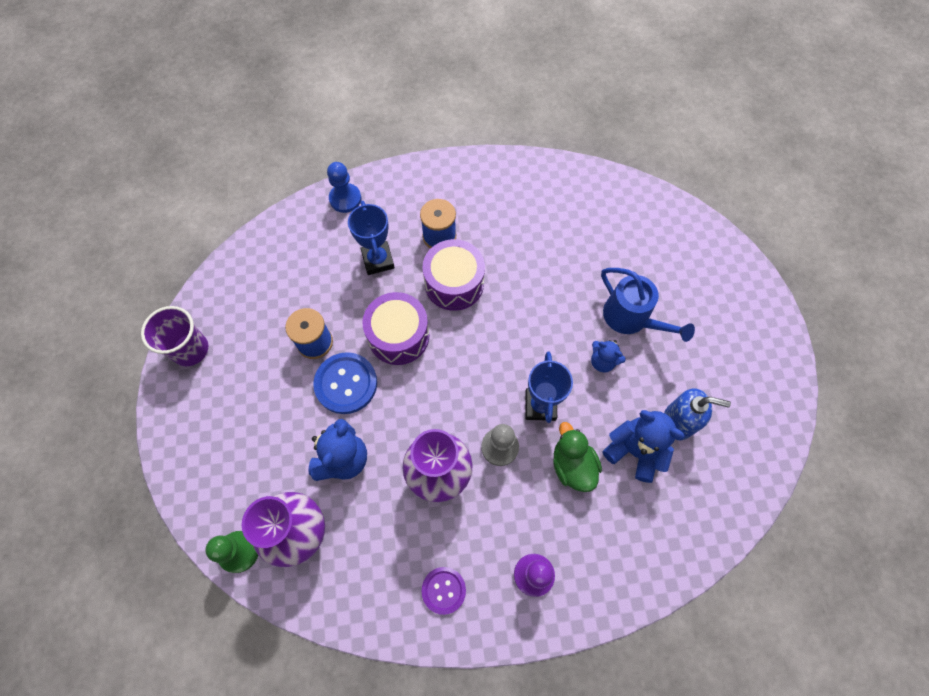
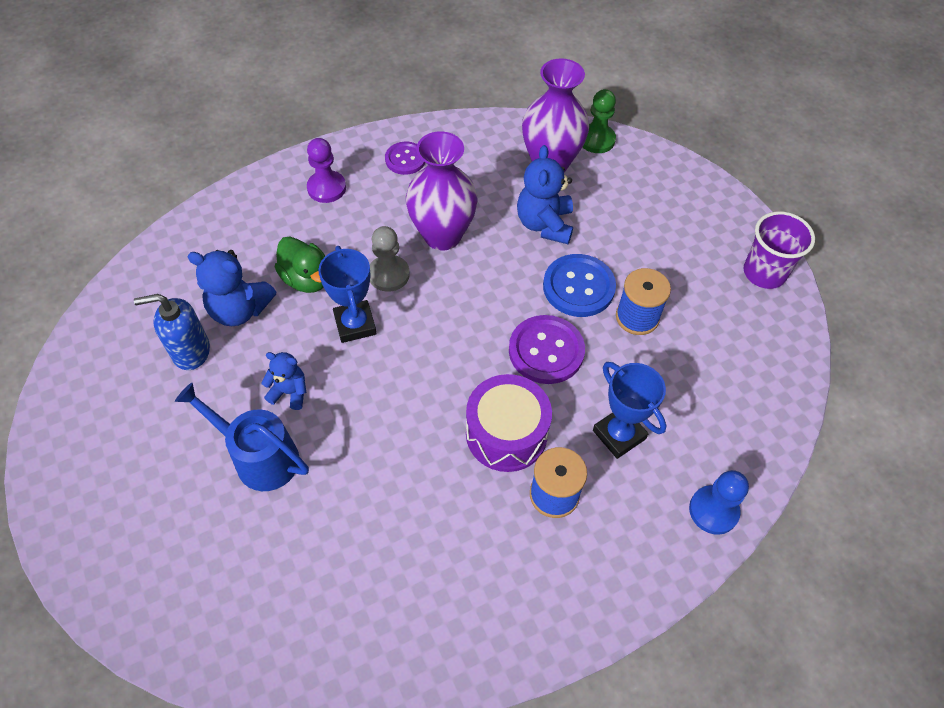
camera: 160 degrees right, 10 degrees down
(398, 336) = (546, 351): purple drum -> purple button

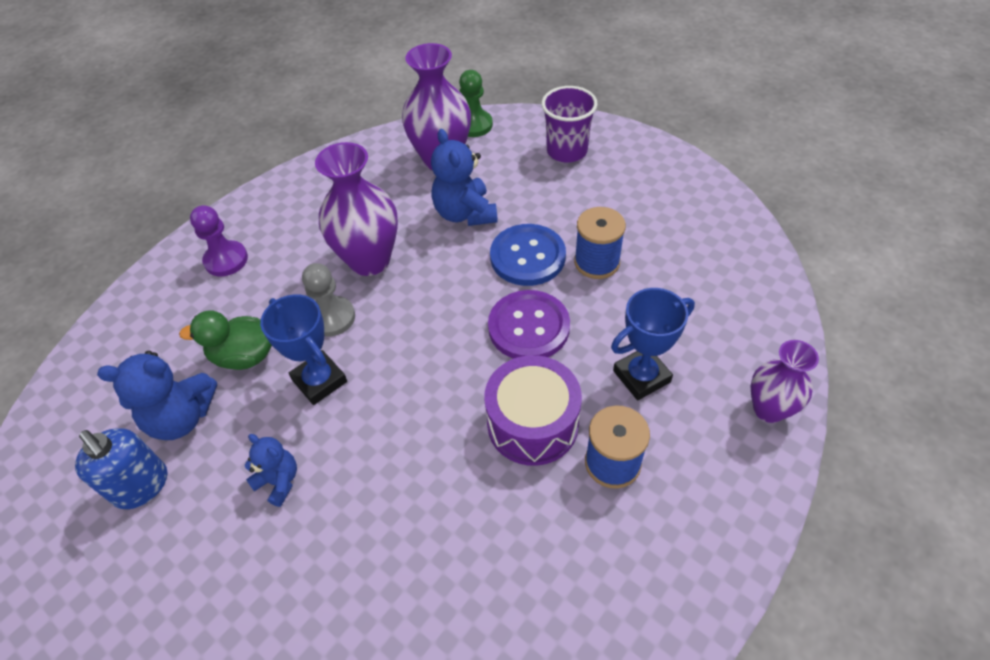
camera: 20 degrees left, 5 degrees down
(190, 351) = (141, 486): blue soap dispenser -> blue soap dispenser turned 105 degrees counterclockwise
(260, 457) = (276, 568): blue watering can -> none
(289, 392) = (279, 481): blue teddy bear -> blue teddy bear turned 45 degrees clockwise
(307, 279) = (245, 356): green duck -> green duck turned 150 degrees clockwise
(405, 159) = (297, 205): purple button -> none
(619, 434) = (641, 376): blue trophy -> blue trophy turned 60 degrees counterclockwise
(713, 510) = (769, 409): blue pawn -> purple vase
(764, 273) = (685, 181): purple cup -> purple cup (567, 151)

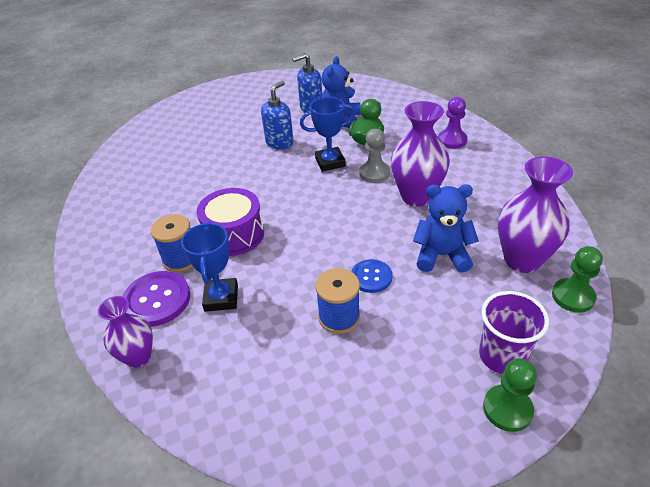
camera: 115 degrees right, 10 degrees down
(279, 481) = (280, 143): blue teddy bear -> blue soap dispenser
(527, 256) = (371, 277): blue button -> blue button, size x0.63
(529, 327) = (304, 255): purple button -> purple button (157, 300)
(614, 140) = (507, 409): none -> green pawn

